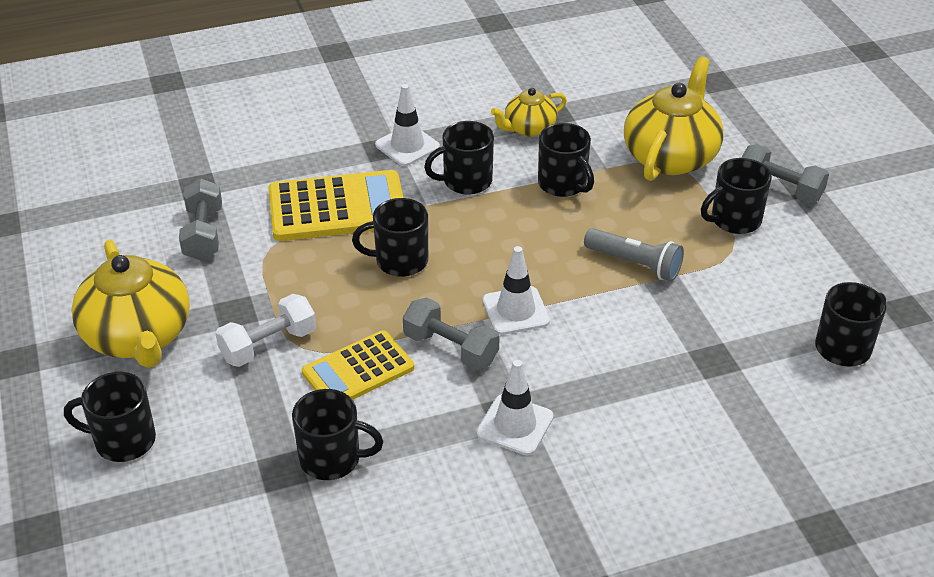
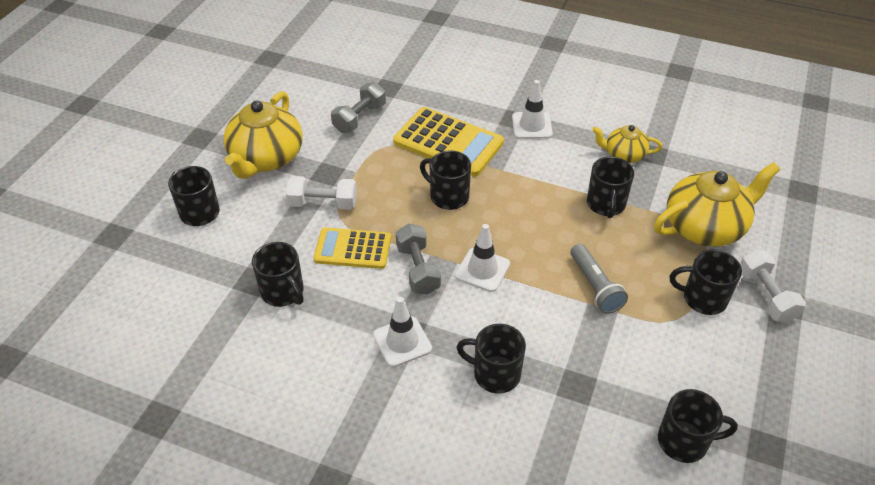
camera: 40 degrees right, 5 degrees up
(466, 181) = (543, 168): black mug -> black mug (495, 374)
(779, 188) = (766, 296): grey dumbbell -> white dumbbell

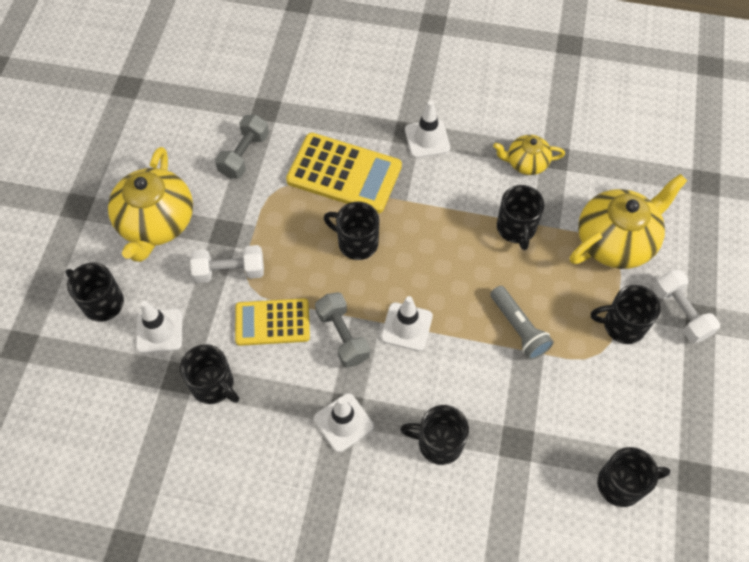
camera: 10 degrees left, 15 degrees up
(244, 241) = (159, 331): none -> white traffic cone

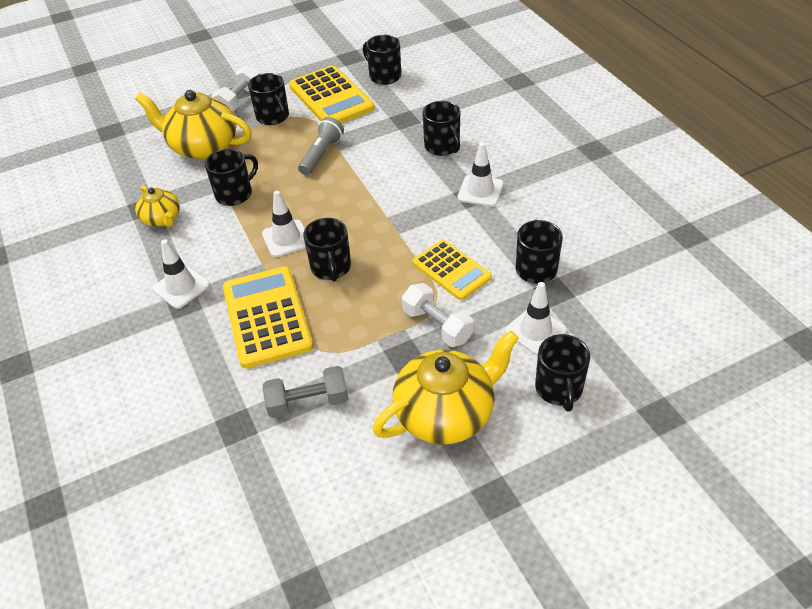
camera: 125 degrees left, 15 degrees down
(342, 336) = (419, 228): grey dumbbell -> none
(406, 326) = (376, 202): white traffic cone -> white traffic cone (286, 238)
(618, 400) = (331, 97): none -> yellow calculator

